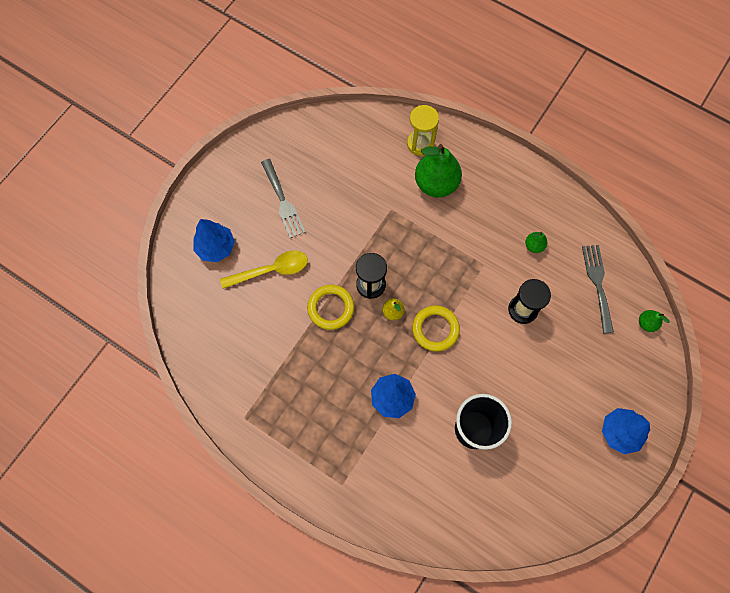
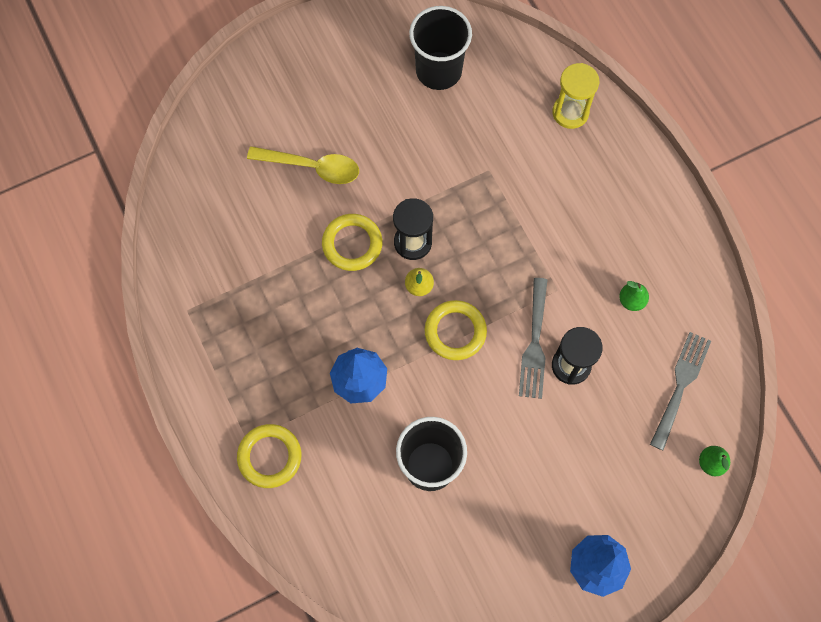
camera: 30 degrees right, 0 degrees up
(216, 247) = (267, 110): blue tree -> none
(283, 201) = (371, 97): grey fork -> grey fork (534, 344)
(317, 160) = (438, 71): none -> black cup
(364, 487) = (269, 457): none -> yellow ring
(436, 184) = (560, 168): green pear -> none

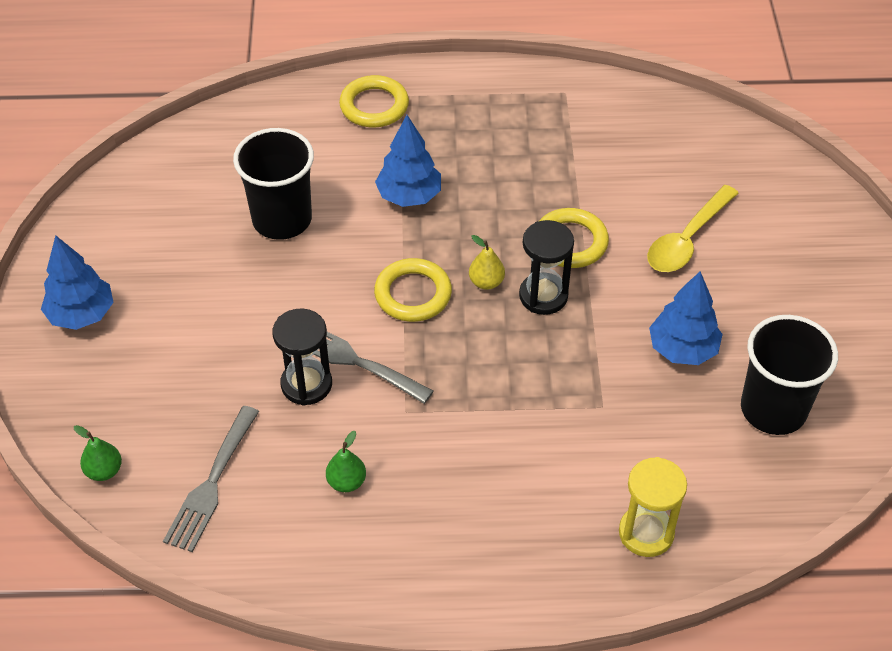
camera: 115 degrees right, 20 degrees down
(416, 138) = (682, 349): none -> blue tree
(680, 385) = (211, 484): grey fork -> grey fork turned 60 degrees clockwise

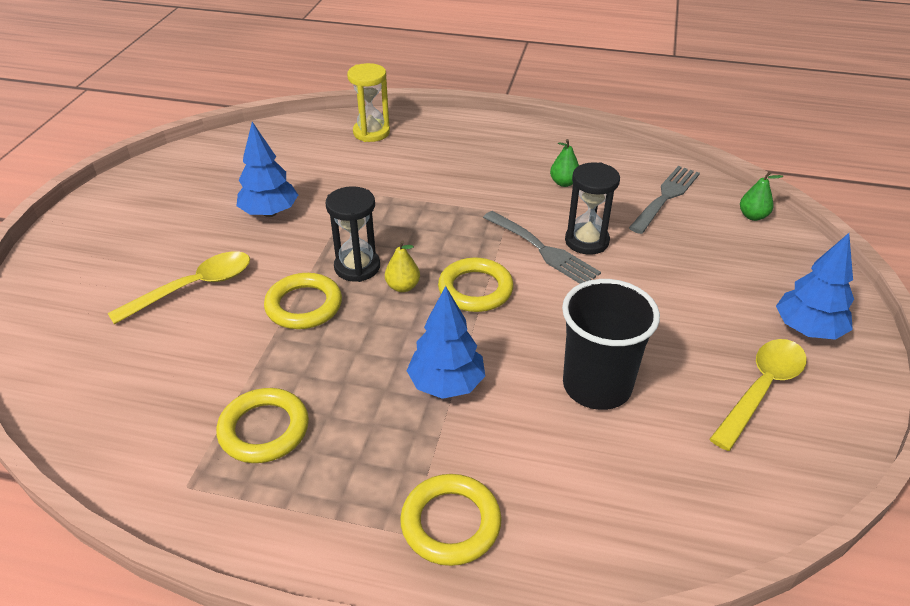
camera: 165 degrees left, 10 degrees down
(139, 244) = (761, 389): none -> yellow spoon
(535, 135) = (264, 429): none -> yellow ring
(773, 409) = (236, 171): black cup -> none

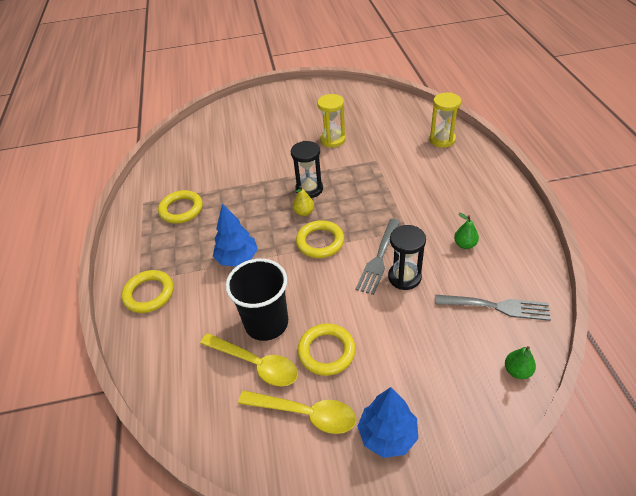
camera: 70 degrees right, 5 degrees up
(194, 287) = (260, 145): yellow spoon -> yellow spoon (256, 364)
(269, 213) = (332, 140): blue tree -> yellow hourglass
(304, 305) = (268, 184): yellow ring -> yellow ring (326, 351)

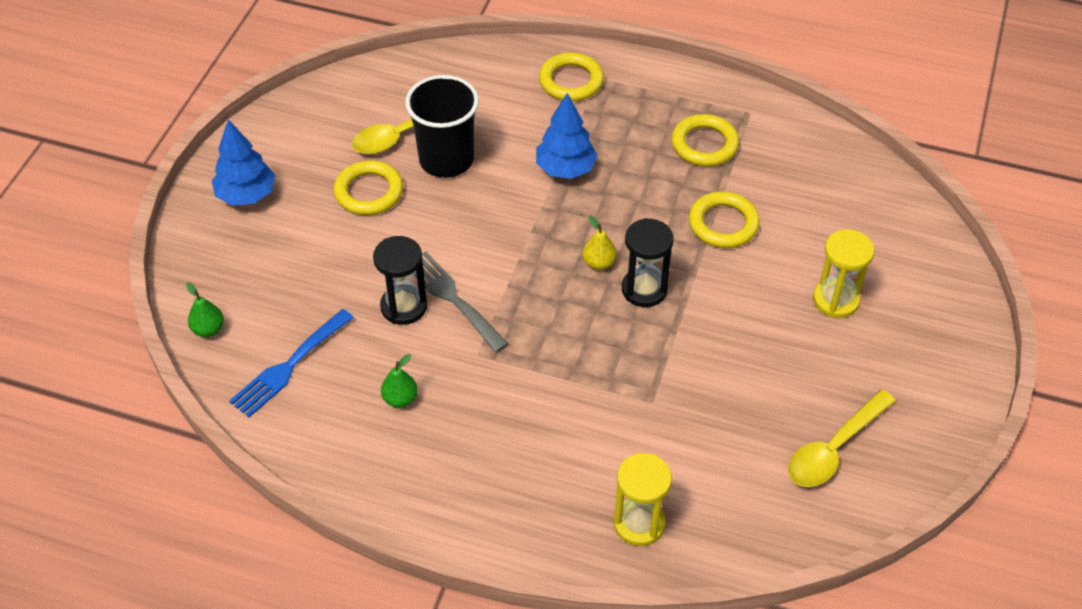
camera: 115 degrees right, 5 degrees up
(305, 414) = (318, 149): yellow spoon -> yellow spoon (834, 448)
(320, 242) = (529, 255): yellow ring -> yellow ring (723, 224)
(332, 140) = (749, 373): yellow hourglass -> yellow hourglass (835, 300)
(497, 307) = (289, 366): grey fork -> blue fork

